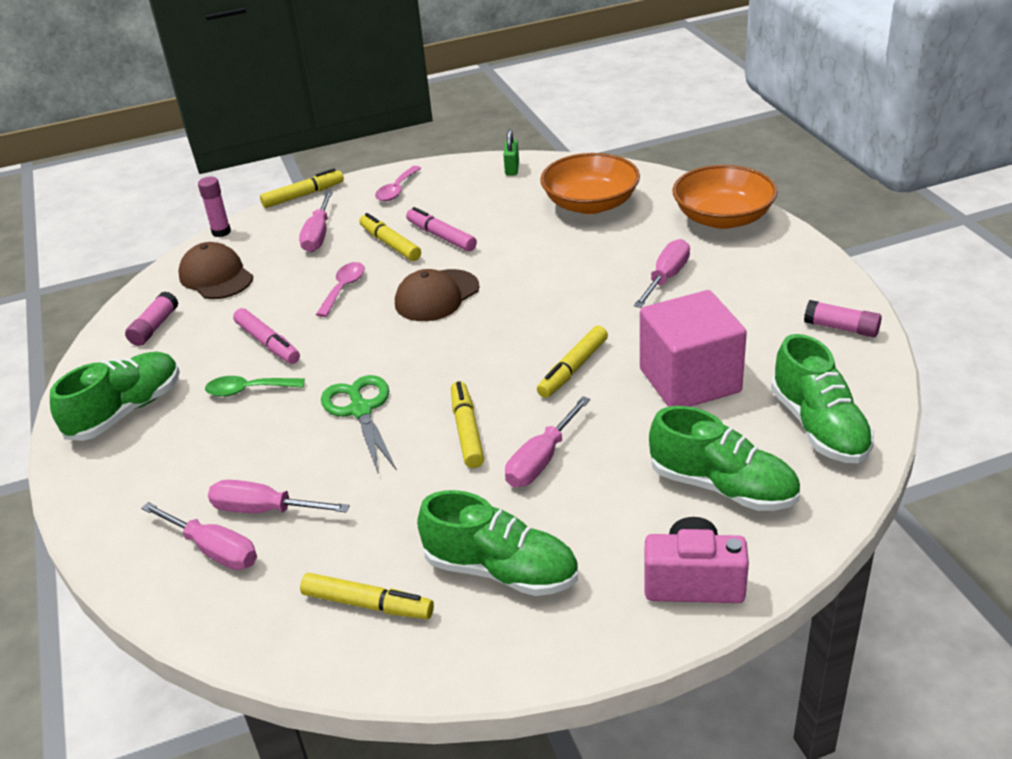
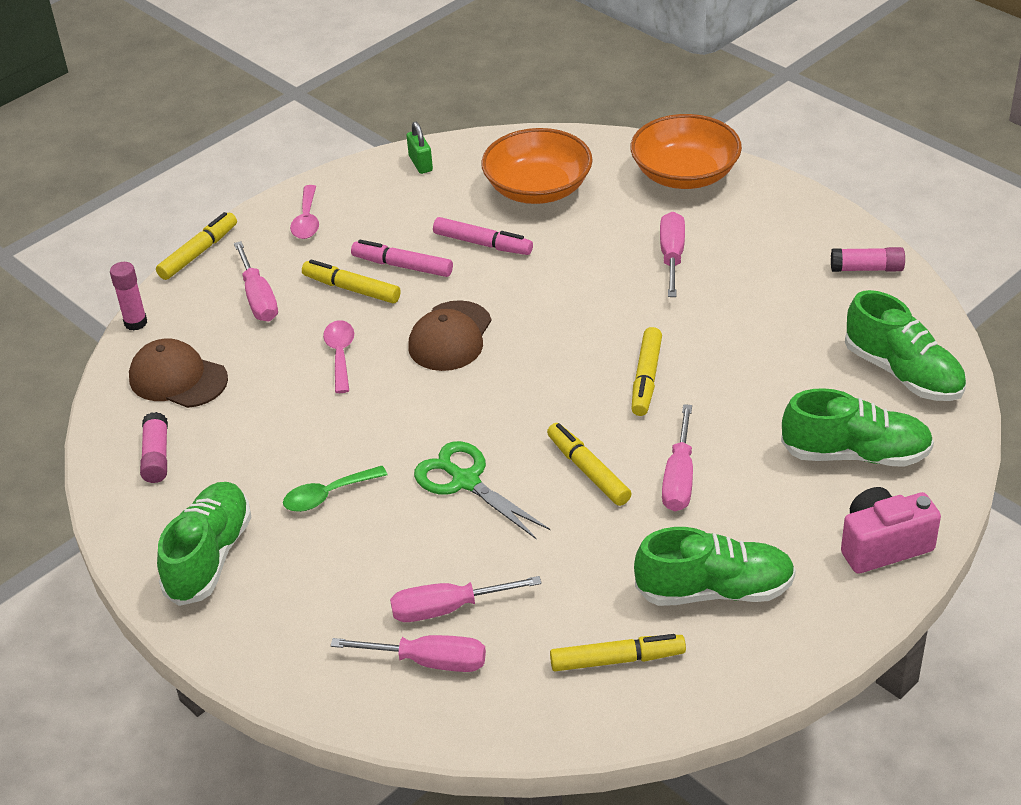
camera: 25 degrees left, 5 degrees up
(268, 343) = (306, 438): pink marker -> pink marker (483, 244)
(689, 380) = (763, 360): pink cube -> none

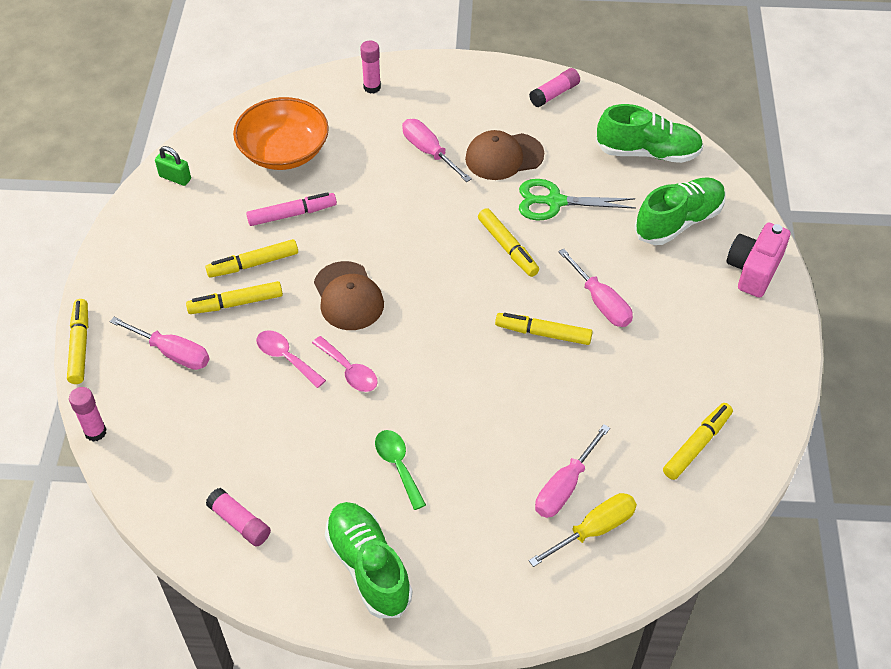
camera: 45 degrees left, 10 degrees up
(178, 378) = (184, 453): brown cap -> brown cap (504, 156)
(307, 220) = (138, 270): pink spoon -> pink spoon (349, 371)
(327, 495) = (398, 465): green spoon -> green spoon turned 135 degrees clockwise
(402, 266) = (253, 264): pink marker -> yellow marker
(428, 661) = (593, 530): pink screwdriver -> yellow screwdriver
(465, 481) = (476, 392): green scissors -> green scissors (554, 202)
(685, 174) = (372, 87): orange bowl -> pink glue stick
(714, 590) = (699, 361): green shoe -> none

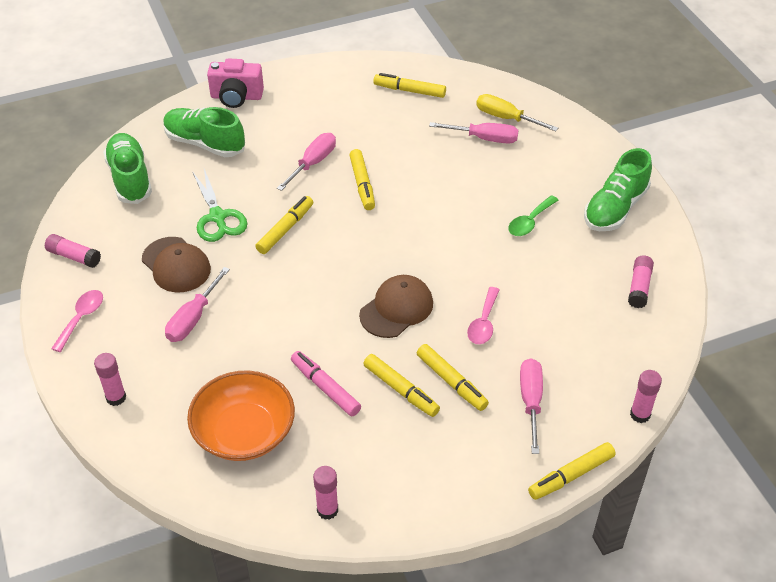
camera: 115 degrees left, 5 degrees down
(175, 178) = (327, 510): green padlock -> pink glue stick
(349, 371) = (469, 279): pink spoon -> pink spoon (81, 318)

